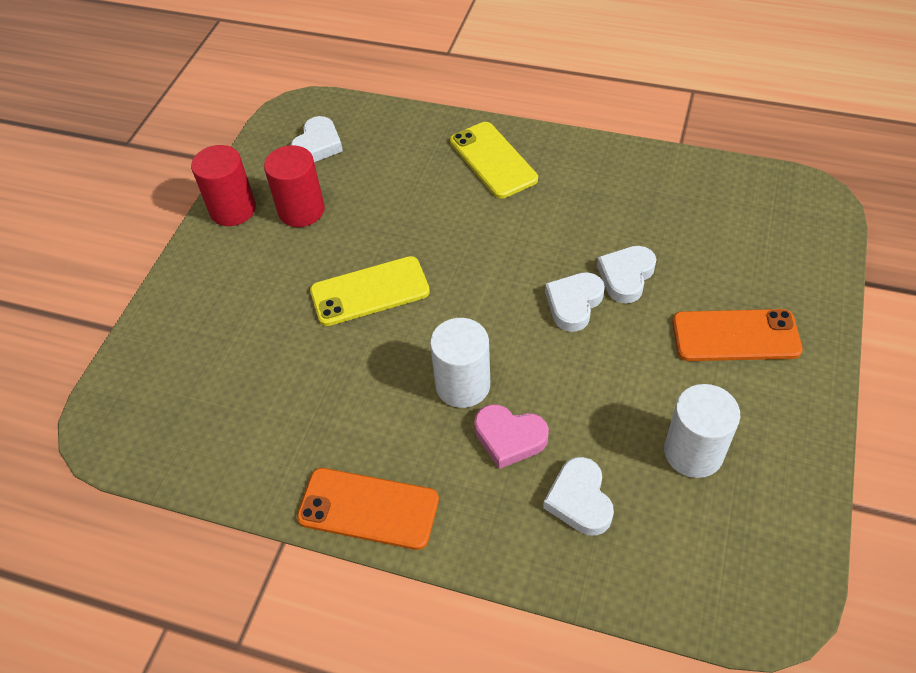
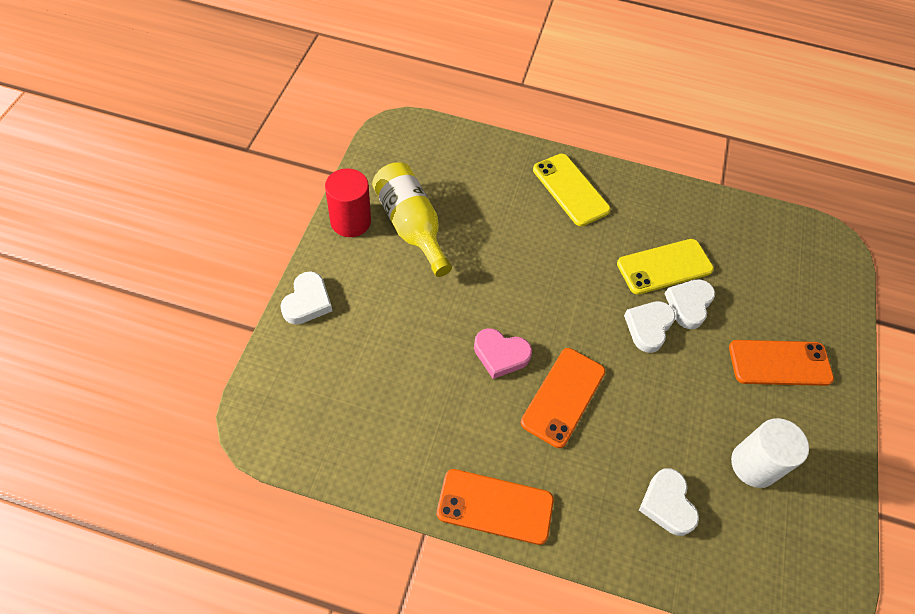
camera: 10 degrees left, 5 degrees up
(301, 210) = (411, 226): red cylinder -> yellow bottle
(318, 145) = (419, 164): white heart -> white heart (307, 302)
(370, 292) = (477, 307): yellow phone -> yellow phone (664, 267)
(463, 385) = (563, 397): white cylinder -> orange phone
(509, 438) = (606, 446): pink heart -> pink heart (500, 355)

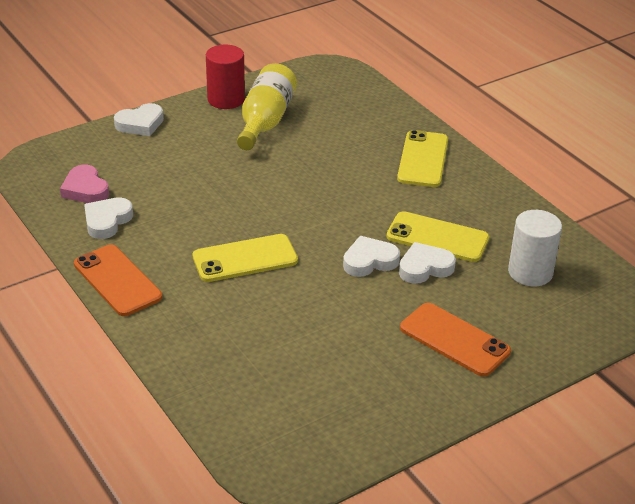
camera: 45 degrees right, 20 degrees down
(500, 355) = (232, 215): pink heart -> pink heart (85, 189)
(563, 397) = (245, 259): orange phone -> yellow phone
(667, 504) = (238, 352): white heart -> white heart (107, 221)
(754, 465) = (339, 376): white cylinder -> white cylinder (530, 272)

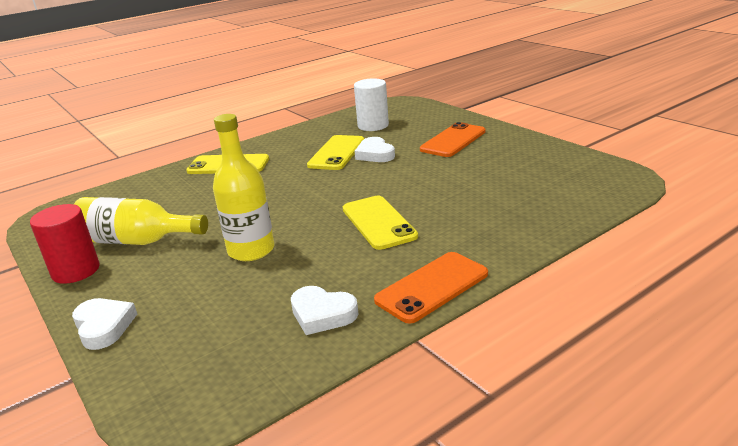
camera: 90 degrees left, 10 degrees down
(85, 189) = (252, 345): pink heart -> none
(222, 183) = (251, 250): none -> yellow bottle
(369, 261) = (371, 172): white heart -> none

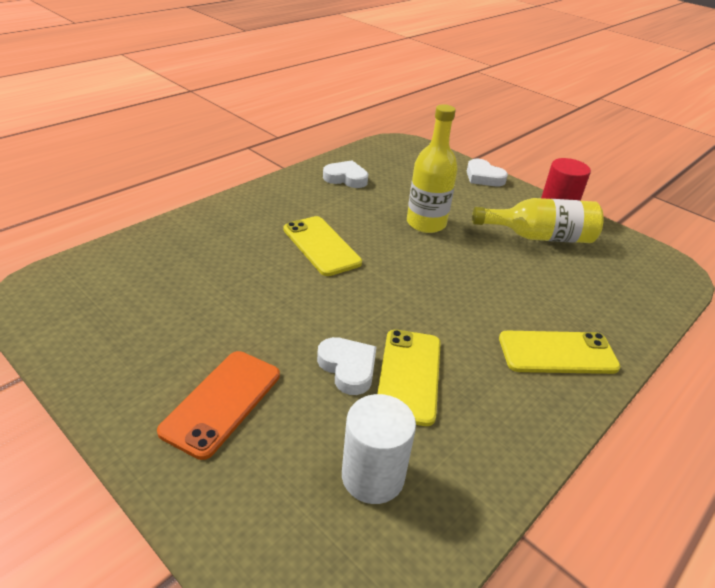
camera: 165 degrees right, 10 degrees up
(432, 287) = (273, 190): orange phone -> none

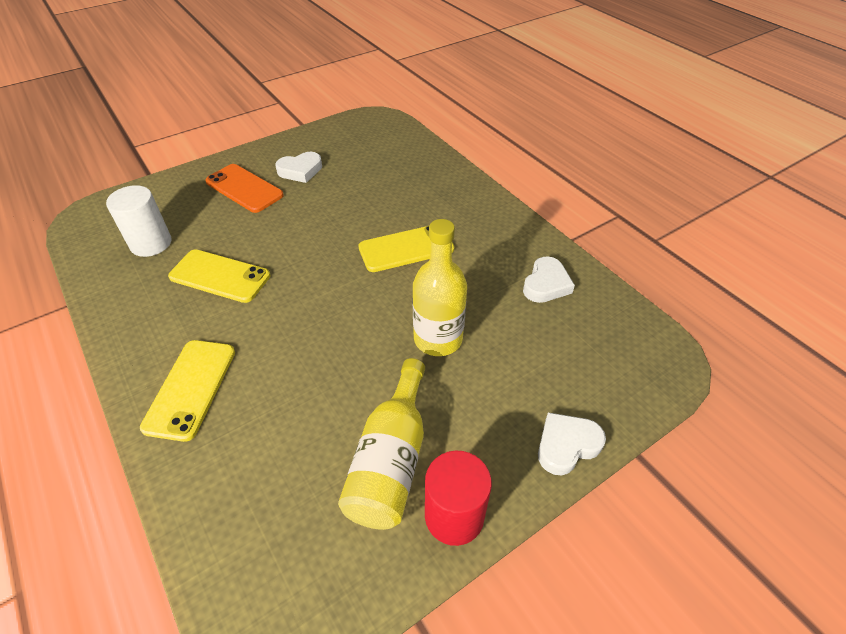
camera: 105 degrees right, 10 degrees up
(348, 368) = (244, 245): white heart -> white heart (300, 170)

